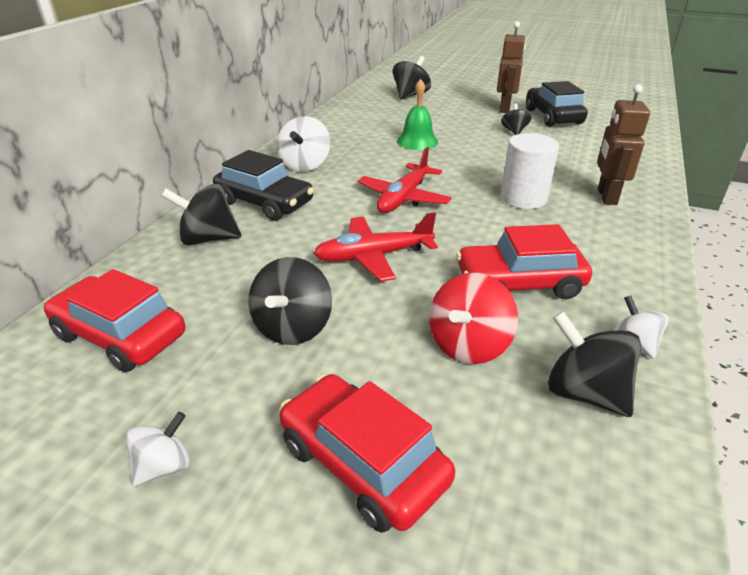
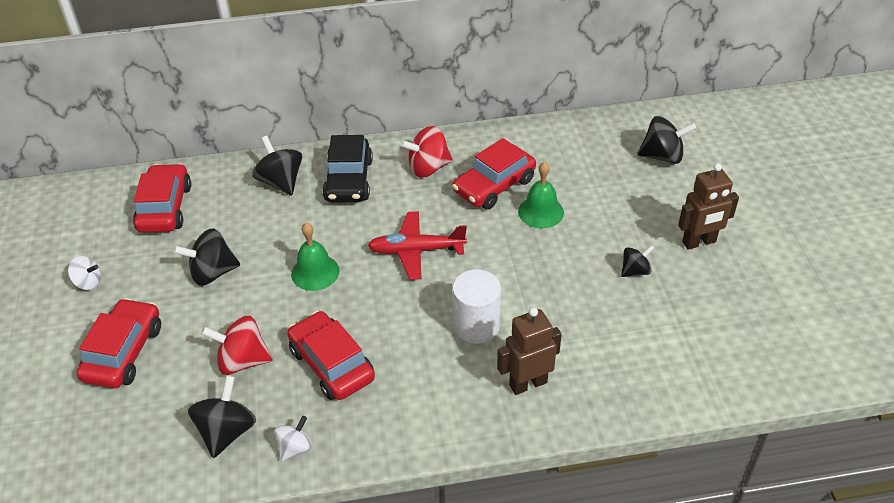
camera: 60 degrees right, 10 degrees up
(305, 165) = (428, 168): white spinning top -> red spinning top
(365, 148) = (494, 186): none -> red car
(373, 256) = (315, 272): red plane -> green bell
(553, 116) = (714, 289): black car -> none

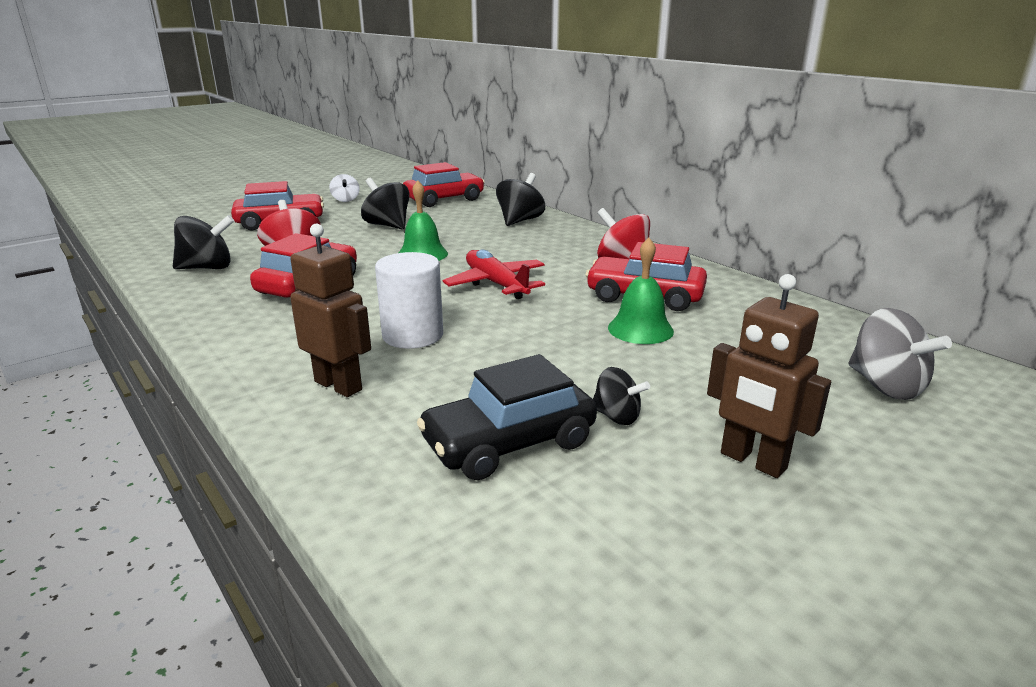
camera: 60 degrees right, 20 degrees down
(295, 448) = (195, 294): white spinning top -> none
(349, 180) = (556, 240): black car -> black car (509, 442)
(662, 156) = (885, 386): black spinning top -> grey spinning top

